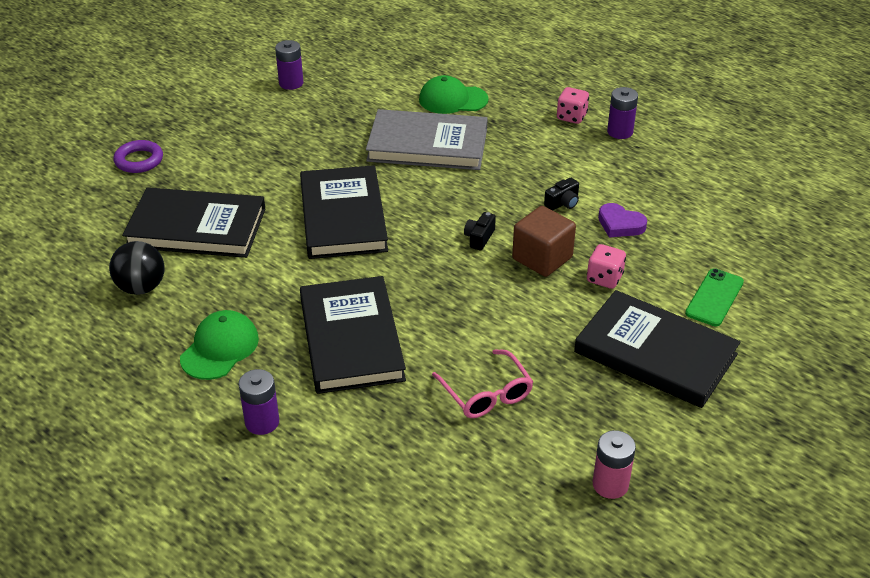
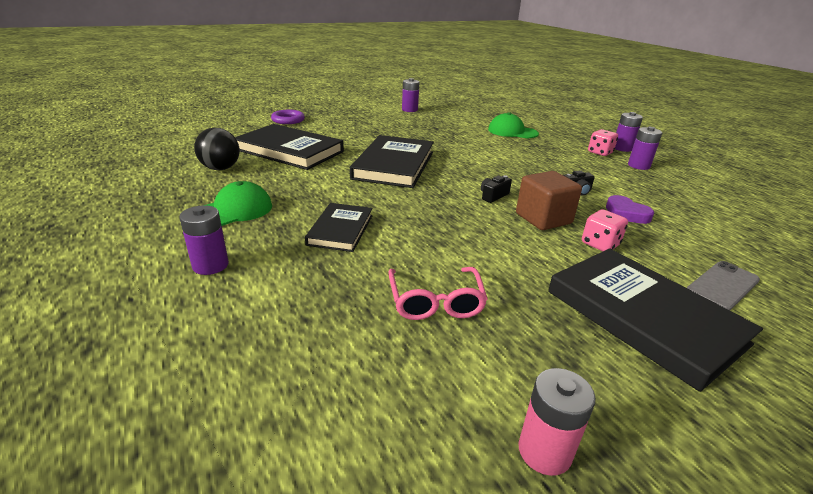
camera: 20 degrees right, 10 degrees down
(351, 339) = (341, 230): black book -> black book, size x0.58
(427, 145) = (481, 146): grey book -> none
(595, 99) = (622, 148): none -> purple battery
(714, 297) = (722, 286): green phone -> grey phone

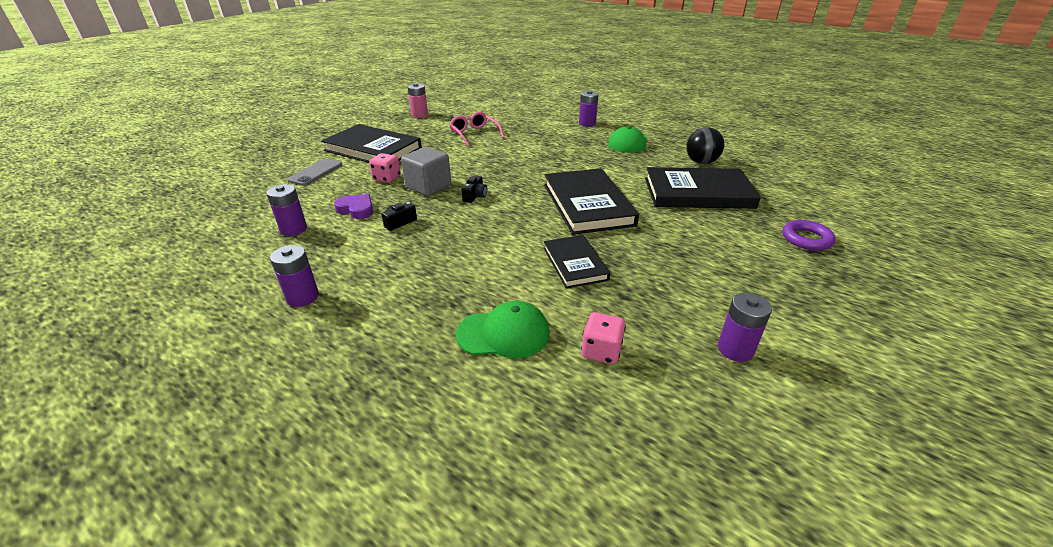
camera: 155 degrees right, 5 degrees up
(341, 230) = (554, 148): black book -> black book (575, 264)
(543, 219) = (428, 187): brown cube -> grey cube
(600, 153) = (352, 315): pink dice -> pink dice (601, 351)
(622, 148) = (306, 347): purple battery -> purple battery (293, 229)

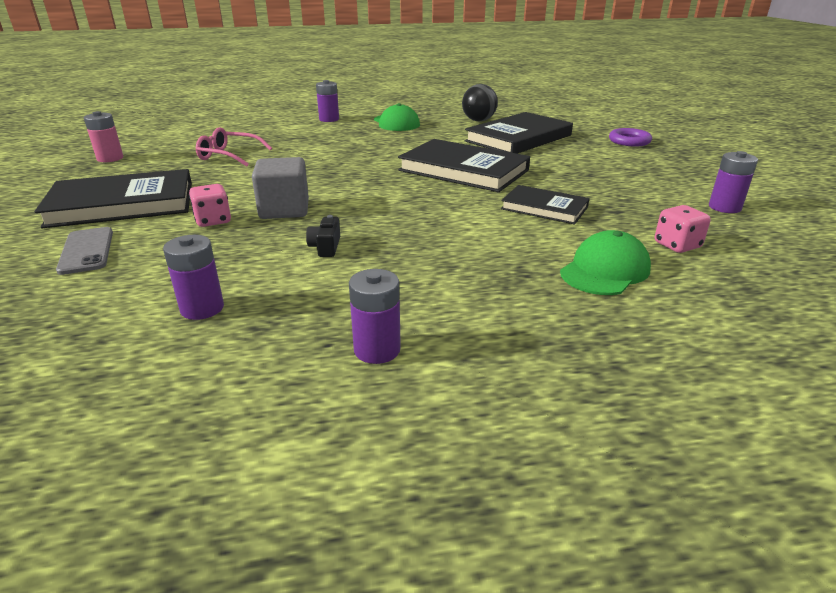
camera: 45 degrees left, 5 degrees down
(356, 209) = (244, 258): purple heart -> none
(475, 196) = (353, 199): black camera -> none

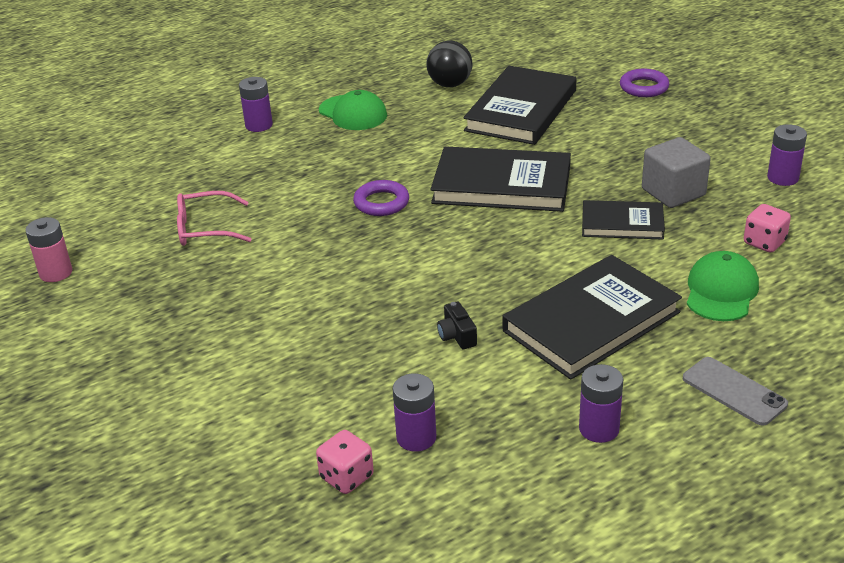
camera: 20 degrees left, 5 degrees up
(87, 251) = (221, 411): grey phone -> grey phone (734, 391)
(123, 204) = (175, 341): black book -> black book (591, 322)
(213, 221) = (306, 335): pink dice -> pink dice (346, 477)
(284, 210) = (365, 298): grey cube -> grey cube (673, 192)
(362, 164) = (381, 203): none -> purple ring

